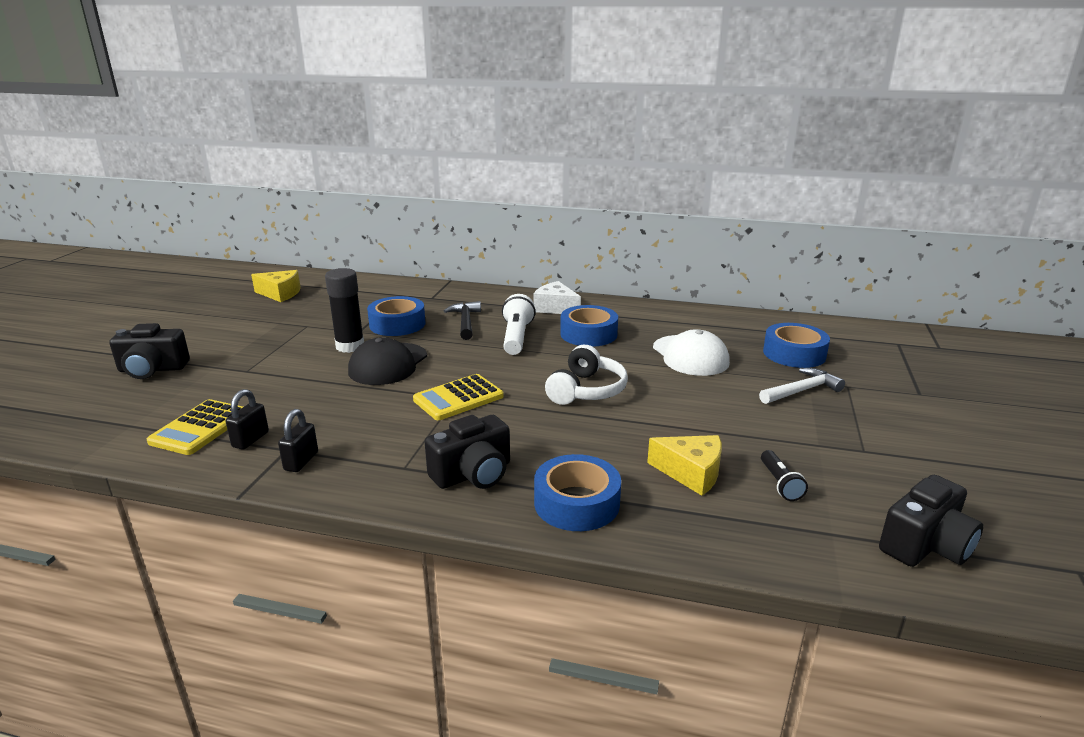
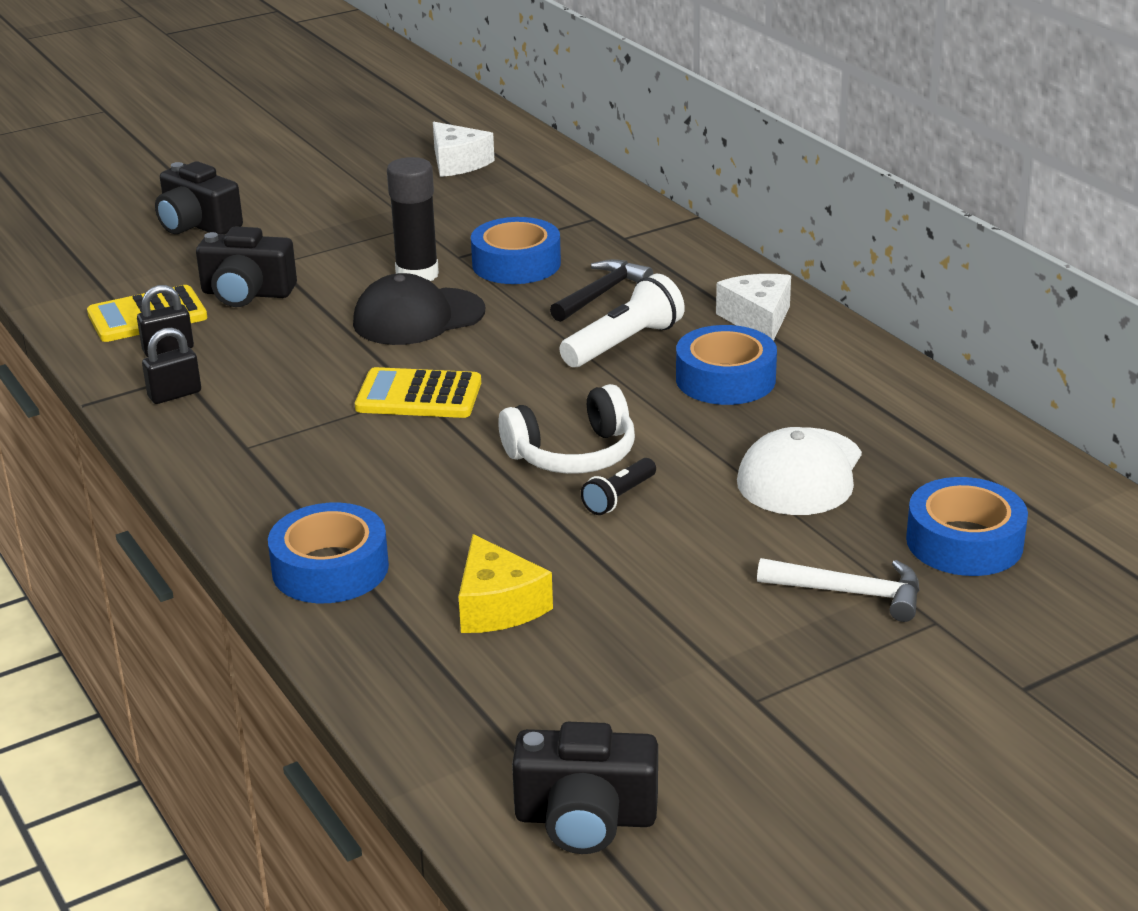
camera: 45 degrees right, 5 degrees up
(280, 294) = (458, 163): yellow cheese -> white cheese
(473, 474) = (292, 487): black camera -> black camera (247, 293)
(779, 483) = (568, 671): black flashlight -> black flashlight (619, 497)

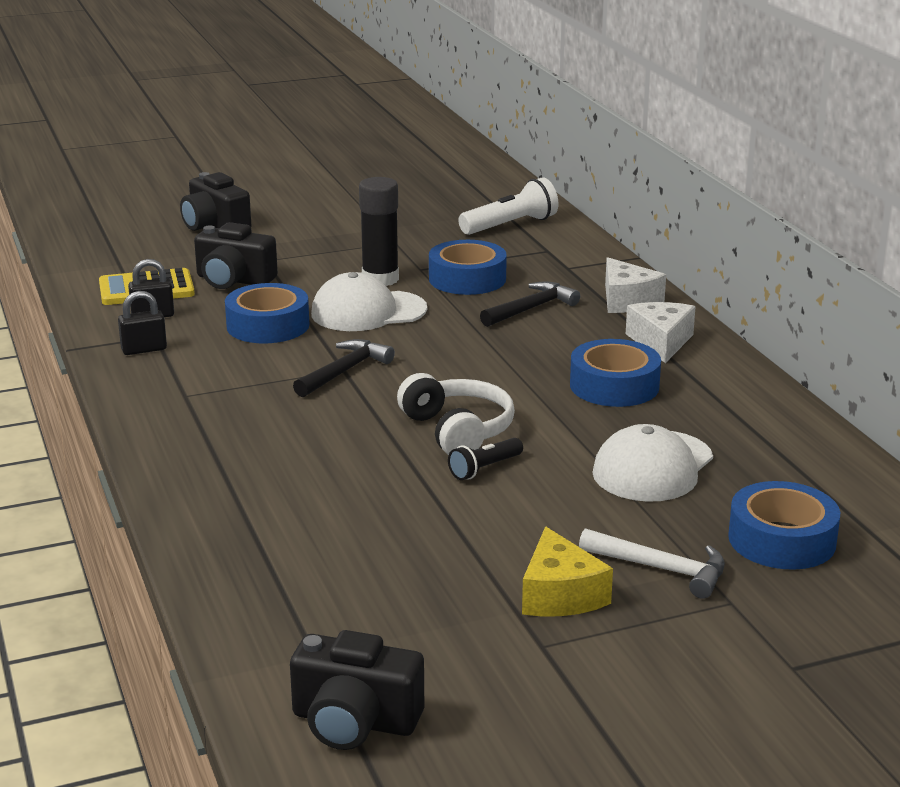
camera: 10 degrees right, 5 degrees down
(330, 568) = (216, 495): blue tape -> blue tape (268, 325)
(418, 317) = (368, 311): black cap -> white cap
(419, 395) = (344, 371): yellow calculator -> black hammer
(458, 163) = (448, 198): white cheese -> white cheese (627, 300)
(497, 606) = (346, 542): yellow cheese -> yellow cheese (560, 595)
(573, 454) = (458, 430): white headphones -> white headphones turned 105 degrees counterclockwise
(624, 344) = (536, 349): white flashlight -> white flashlight (510, 225)

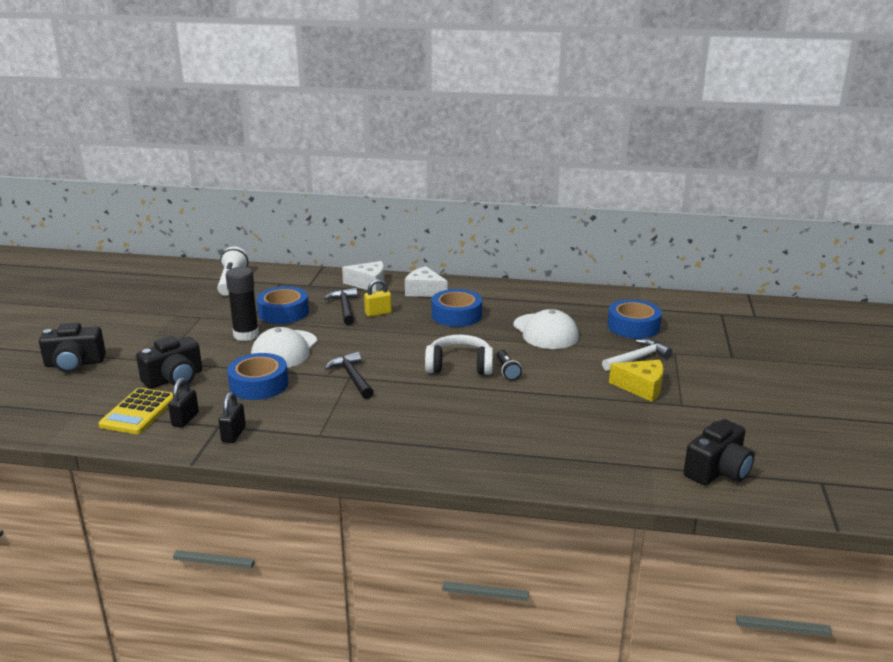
camera: 60 degrees left, 0 degrees up
(545, 333) = (378, 313): none -> yellow padlock

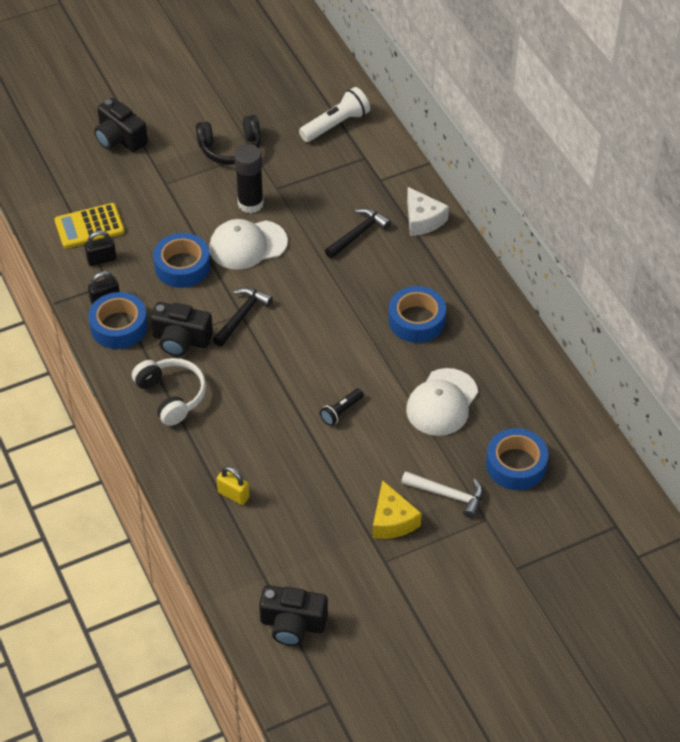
camera: 55 degrees right, 25 degrees up
(174, 379) = (148, 211): black camera -> black camera (181, 340)
(178, 324) = (230, 148): none -> black headphones
(283, 312) = (311, 199): blue tape -> blue tape (119, 326)
(378, 313) = (369, 263): yellow padlock -> yellow padlock (233, 495)
(424, 291) = (446, 268): white cheese -> none
(459, 366) = (321, 374): white headphones -> white headphones (171, 396)

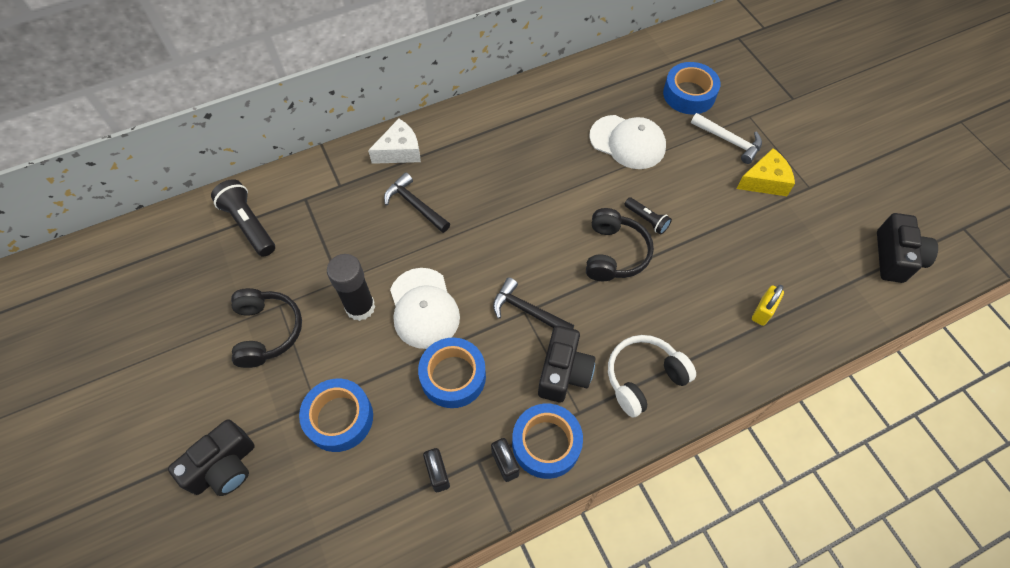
camera: 90 degrees left, 10 degrees up
(89, 226) = (380, 494): yellow calculator -> none
(301, 383) = (614, 253): none -> black headphones
(336, 125) = (249, 224): white flashlight -> black flashlight
(416, 320) = (530, 159): blue tape -> blue tape (339, 418)
(448, 495) = (729, 141): white hammer -> white hammer turned 105 degrees clockwise

